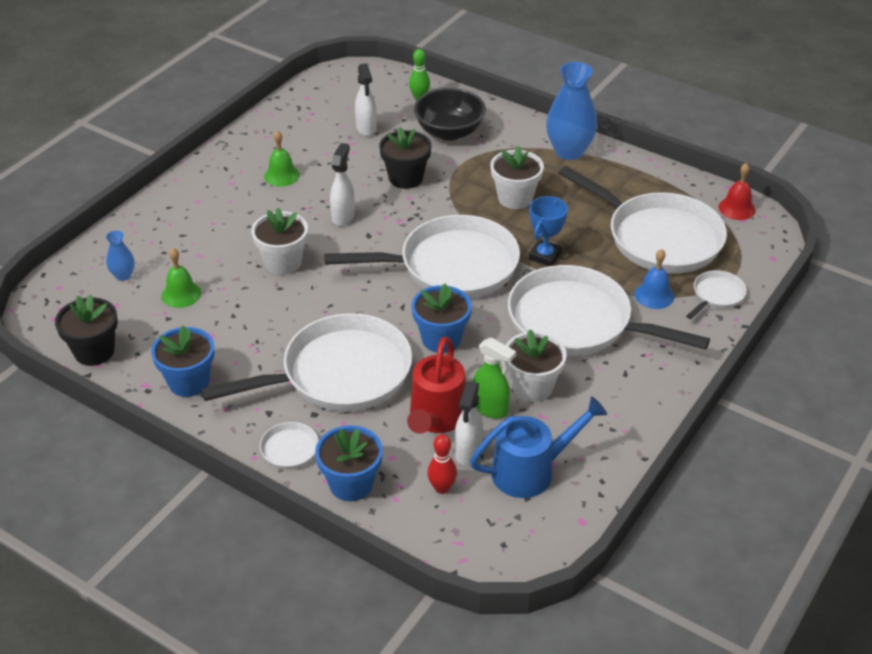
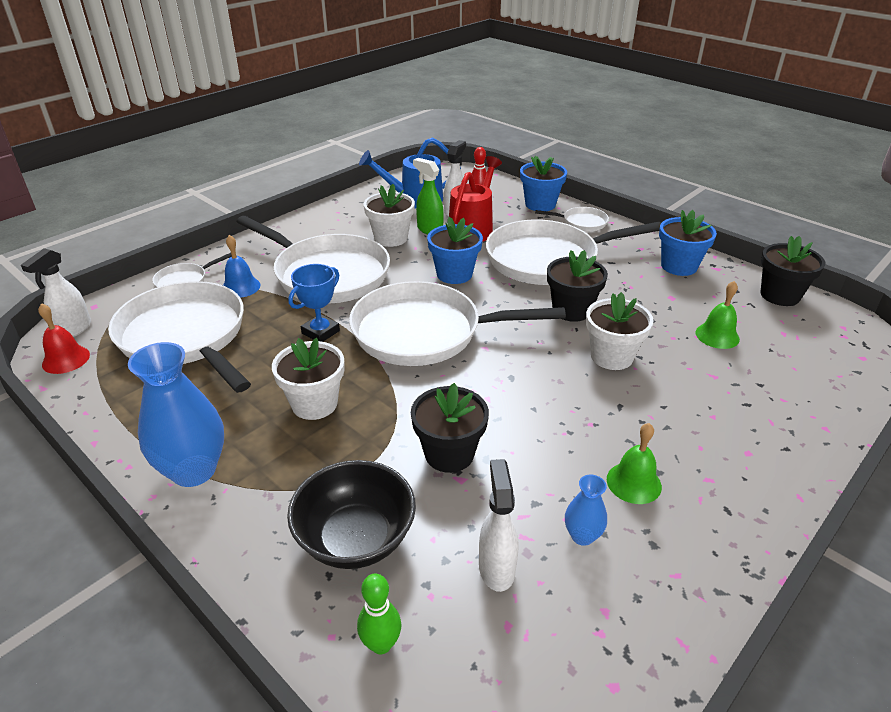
camera: 170 degrees left, 5 degrees down
(123, 275) = (794, 361): blue vase -> blue vase (582, 536)
(315, 307) = (571, 310): none -> black flower pot
(343, 216) = (541, 404): white spray bottle -> white spray bottle (74, 330)

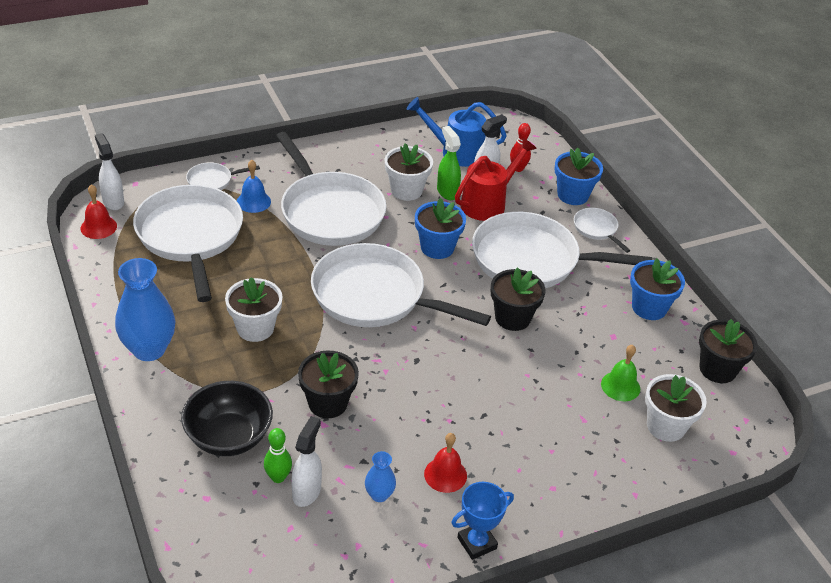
camera: 20 degrees right, 5 degrees up
(74, 330) = (113, 201): white spray bottle -> white spray bottle turned 105 degrees clockwise
(320, 332) = (293, 267): blue trophy -> blue trophy (477, 543)
(381, 644) = (207, 506): green bowling pin -> green bowling pin (278, 477)
(582, 222) = (596, 229): white pan -> white pan turned 150 degrees counterclockwise
(611, 356) = (512, 372): white flower pot -> white flower pot (666, 426)
(633, 482) = (445, 475): green bell -> red bell

